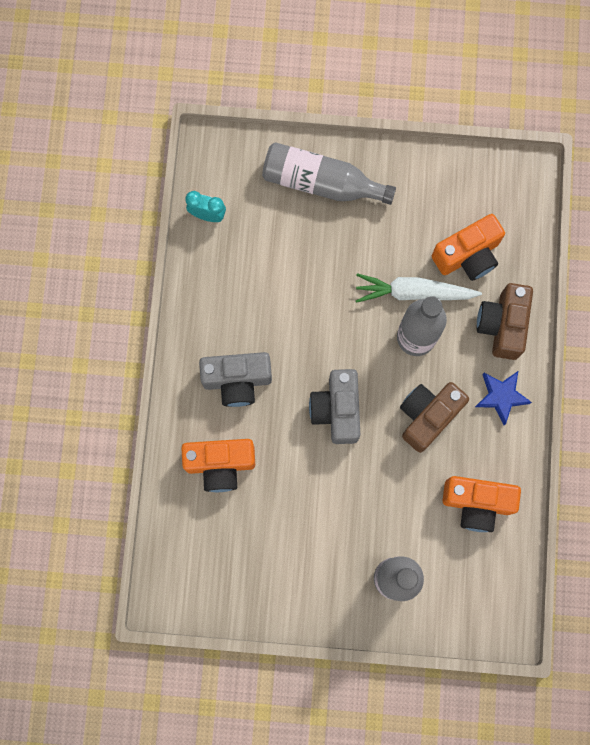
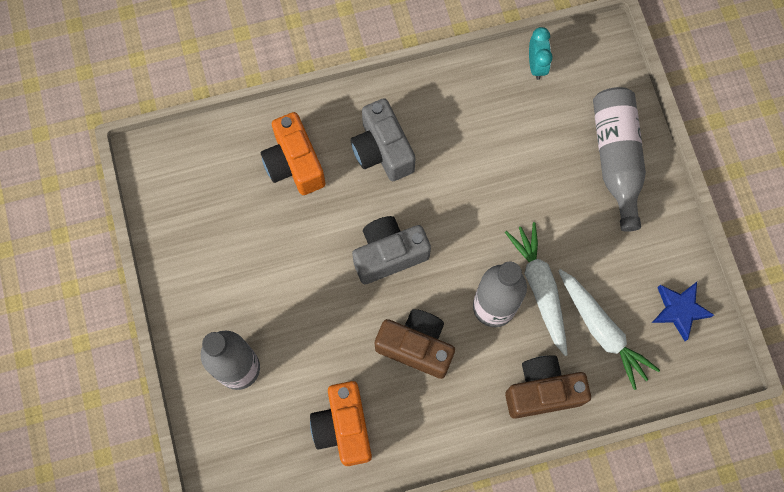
camera: 70 degrees right, 5 degrees down
(468, 256) = (602, 330): orange camera -> white carrot
(501, 396) = (465, 415): blue star -> blue star (679, 310)

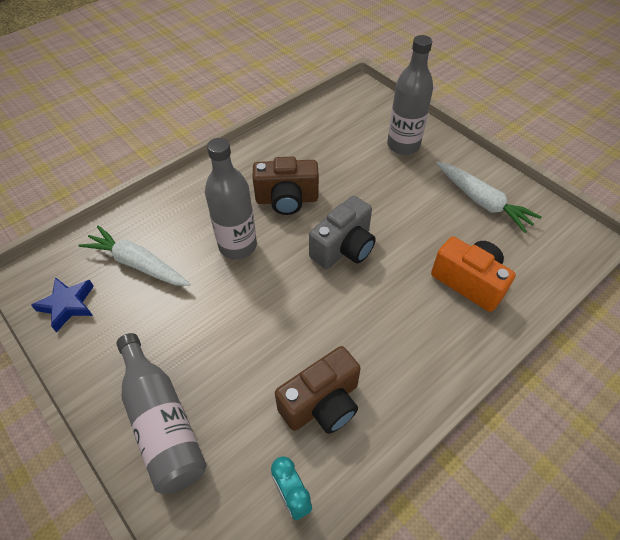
camera: 155 degrees right, 20 degrees down
(343, 427) = (312, 142): orange camera -> none
(382, 150) = (402, 326): grey camera -> none
(540, 288) = (203, 273): white carrot -> white carrot (482, 202)
(542, 391) = (176, 208): brown camera -> brown camera (322, 403)

